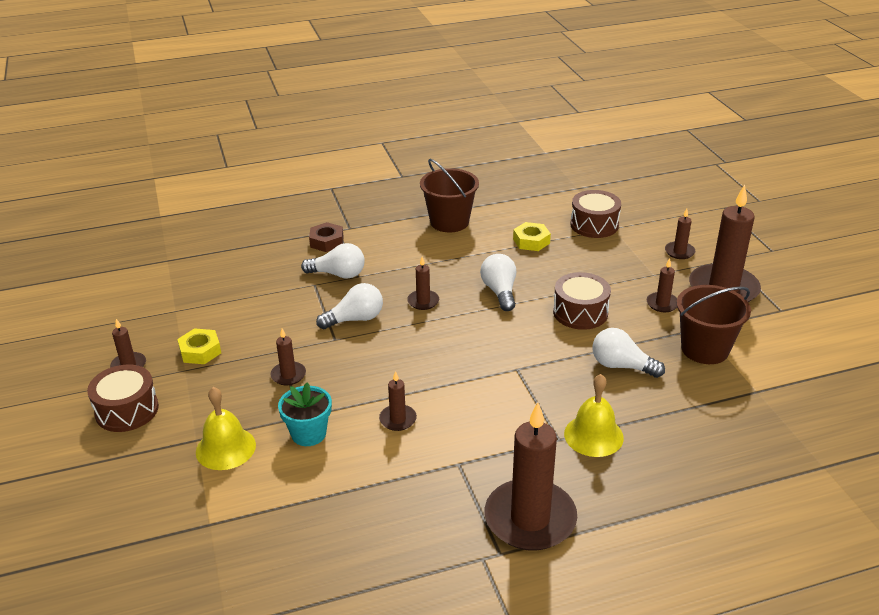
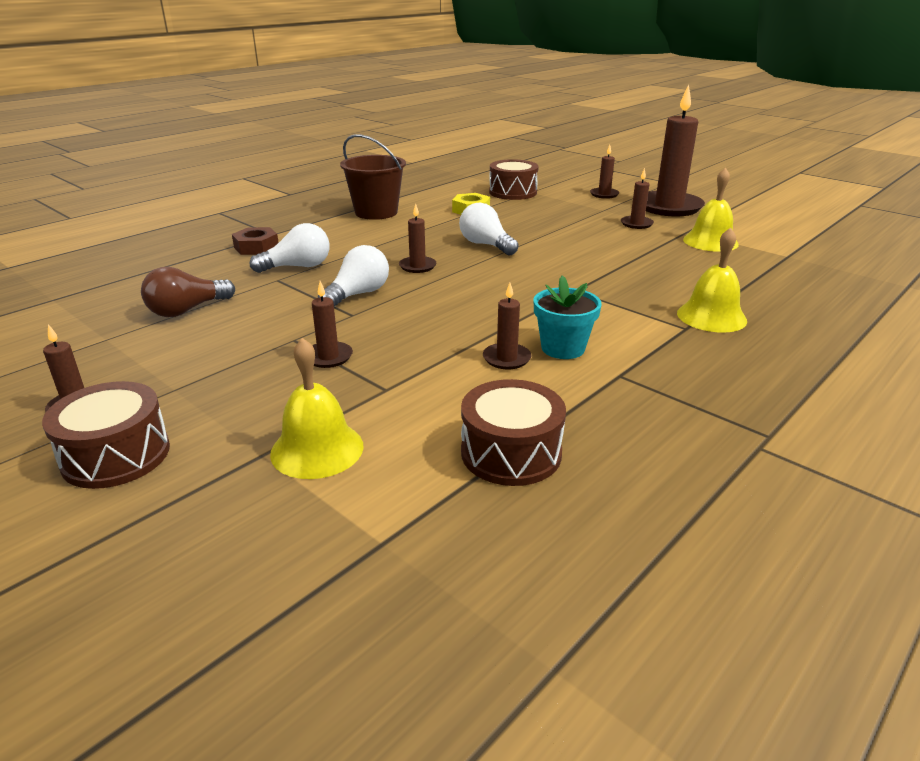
camera: 30 degrees left, 5 degrees down
(200, 351) = (180, 366): yellow nut -> none
(236, 299) = (187, 310): none -> brown light bulb
(308, 434) = (416, 401): turquoise flower pot -> turquoise flower pot (563, 348)
(530, 519) = (753, 396): brown candle -> none
(580, 312) = (577, 242): brown drum -> brown drum (511, 453)
(621, 366) = (662, 266): white light bulb -> none
(705, 349) = (710, 241): brown bucket -> yellow bell

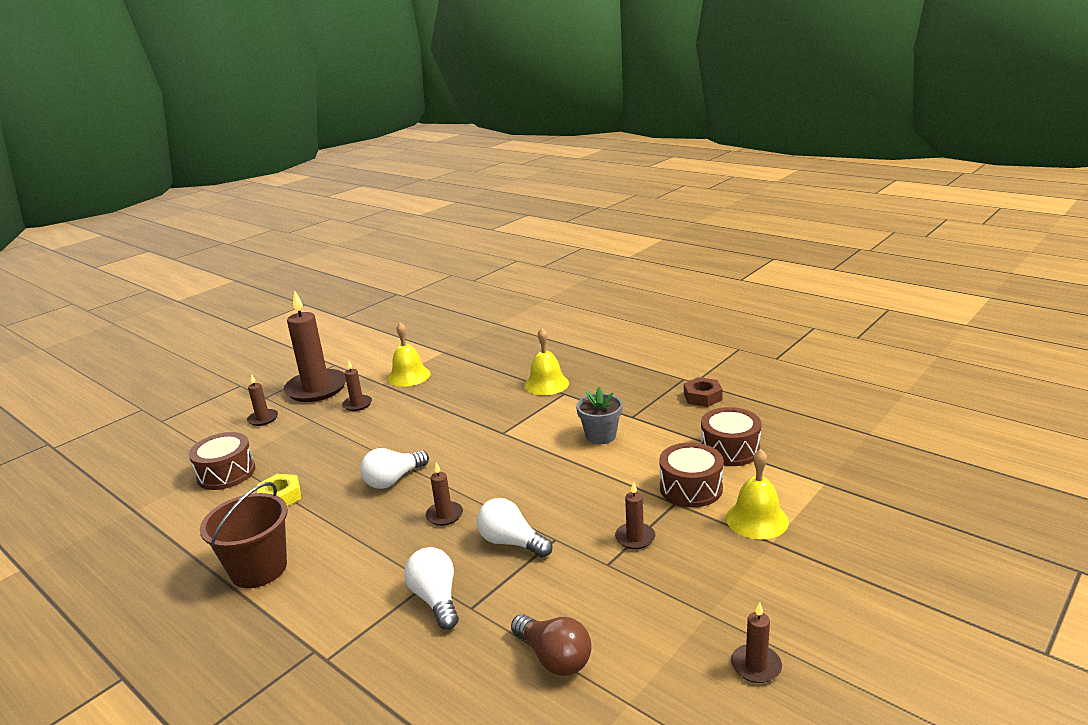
camera: 90 degrees left, 5 degrees down
(116, 455) = (805, 613): brown drum -> brown drum (691, 488)
(256, 247) = (364, 652): brown nut -> brown nut (702, 397)
(506, 358) = (620, 456): brown candle -> none
(563, 348) = (600, 436): turquoise flower pot -> grey flower pot

